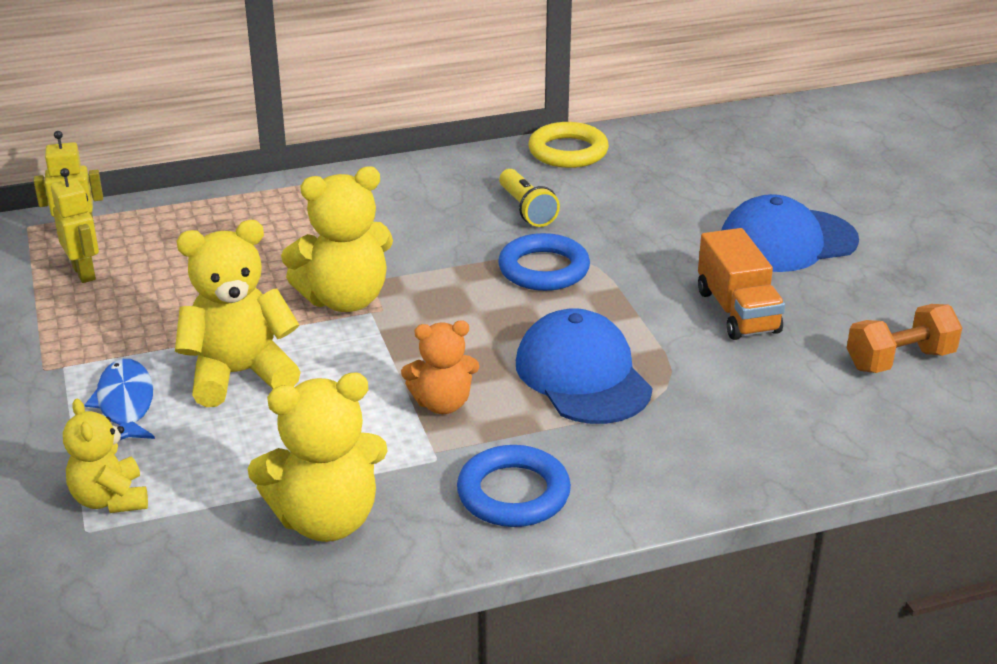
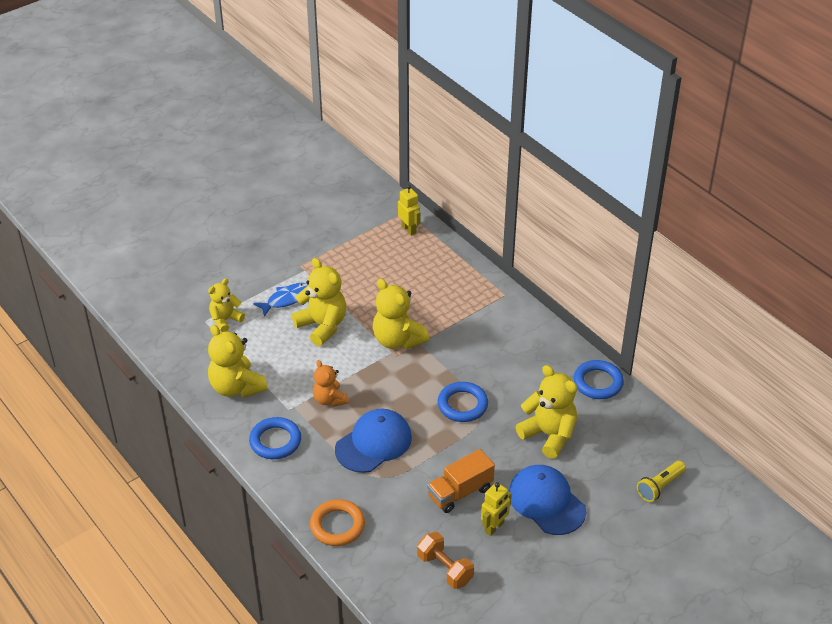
camera: 70 degrees right, 10 degrees up
(84, 273) = (377, 246): yellow robot -> yellow robot (494, 527)
(526, 210) = (520, 382): yellow flashlight -> yellow flashlight (660, 486)
(568, 151) = (598, 382): yellow ring -> blue ring
(652, 210) = (549, 435): none -> yellow teddy bear
(767, 456) = (337, 525): none -> orange ring

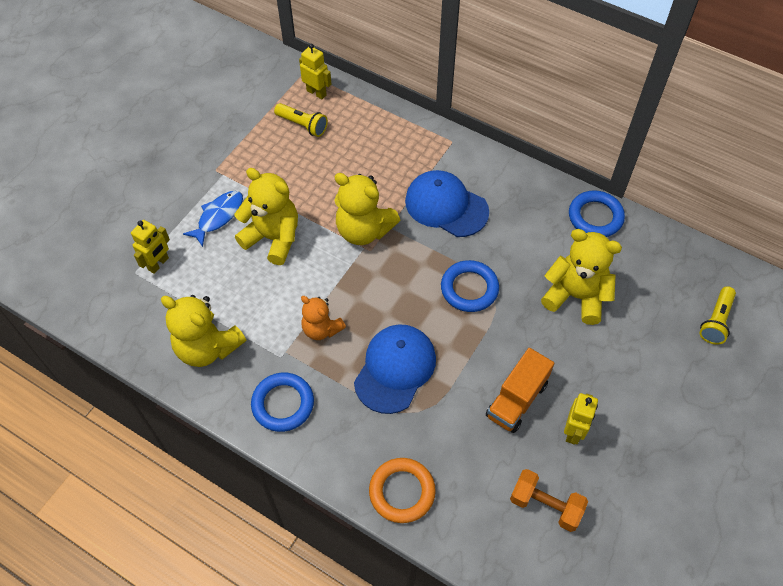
camera: 20 degrees left, 15 degrees up
(225, 320) = (158, 264): yellow teddy bear -> yellow robot
(385, 251) = (302, 125): none -> yellow flashlight
(546, 502) = (612, 380): blue cap -> blue cap (446, 206)

